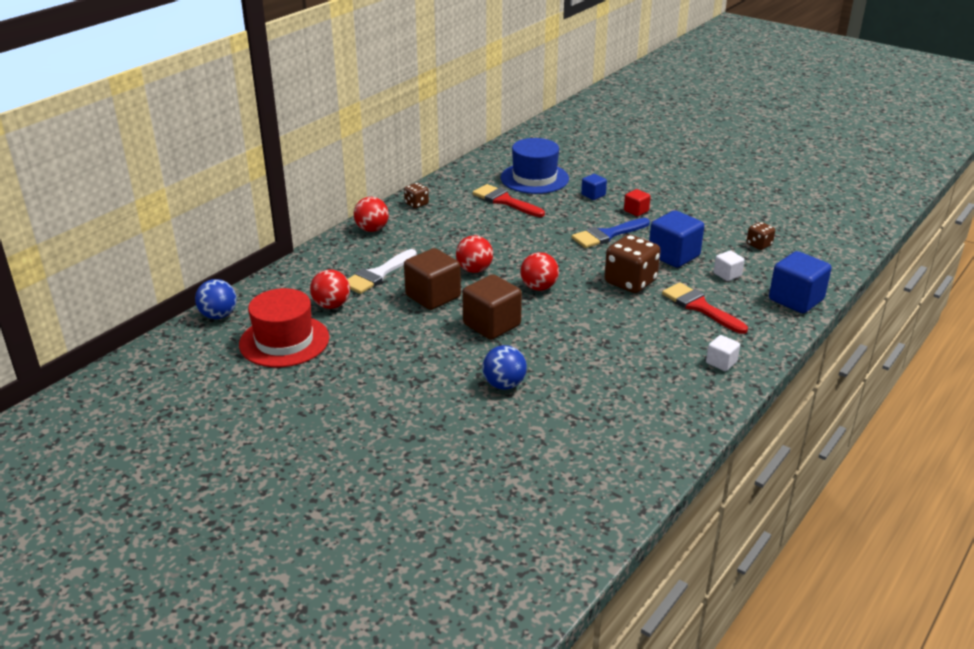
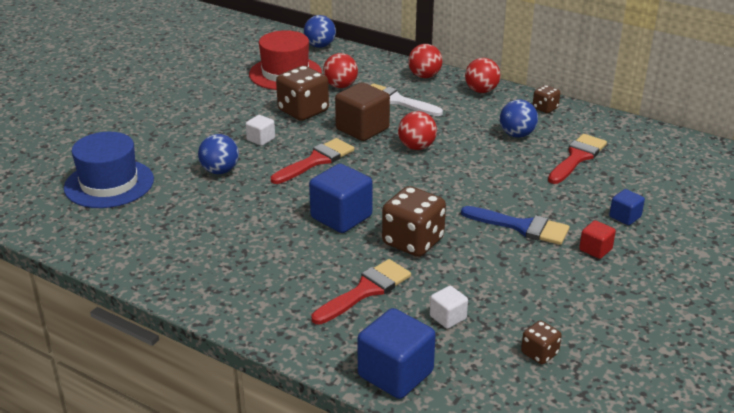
camera: 85 degrees right, 0 degrees up
(384, 330) = (303, 111): none -> brown dice
(461, 221) = (517, 135): none -> blue ball
(491, 325) = (316, 161): brown cube -> red brush
(534, 178) = (648, 175): blue hat -> blue hat (109, 183)
(539, 287) = (389, 184): red ball -> red ball (424, 76)
(607, 235) = (521, 227): blue brush -> blue brush turned 150 degrees clockwise
(673, 256) = (484, 276): blue cube -> blue cube (341, 217)
(721, 362) = (252, 299): white cube -> white cube (261, 139)

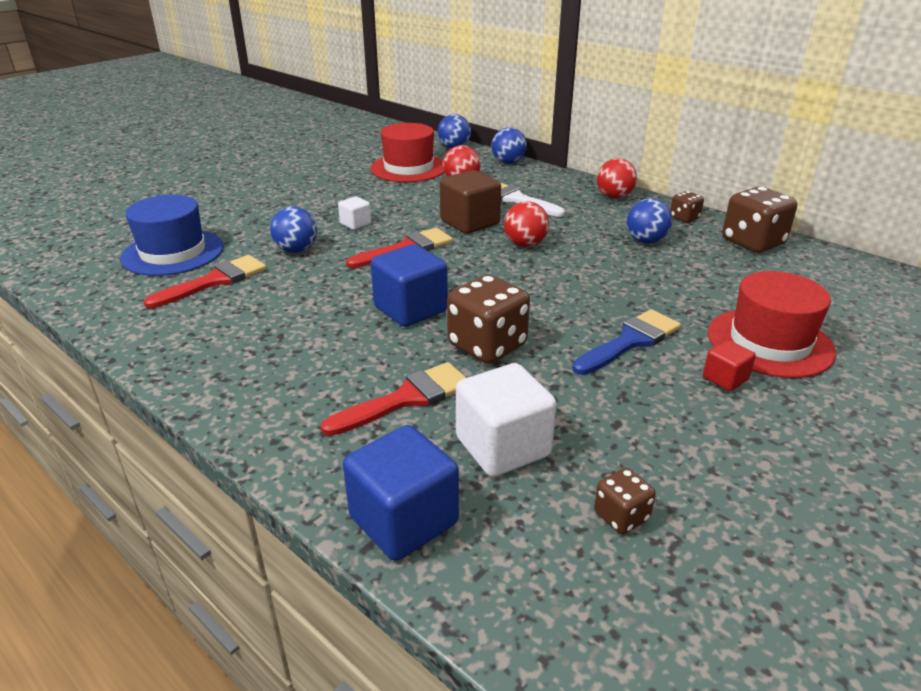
camera: 10 degrees right, 0 degrees up
(303, 111) = (412, 202): brown dice -> brown dice (752, 242)
(376, 59) = (508, 162): none -> blue ball
(424, 76) = (555, 180): red ball -> none
(448, 317) = (503, 447): white cube -> white cube, size x1.91
(521, 227) = (630, 341): blue brush -> blue brush turned 75 degrees counterclockwise
(577, 157) = (715, 270): red brush -> red brush (215, 281)
(625, 217) = (769, 342): blue cube -> red hat

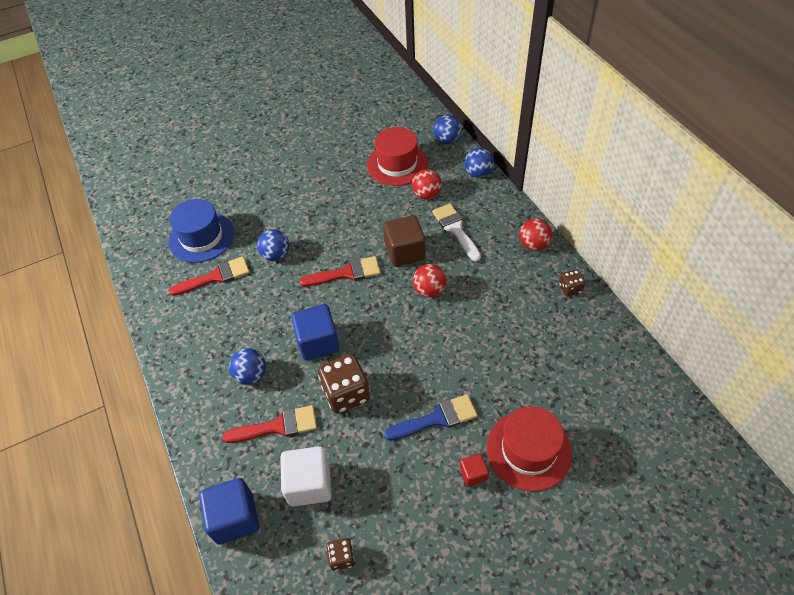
camera: 25 degrees right, 20 degrees up
(355, 224) = (326, 233): white cube -> none
(646, 241) = (520, 311): blue ball -> blue ball (251, 375)
(752, 242) = (601, 336): brown dice -> none

